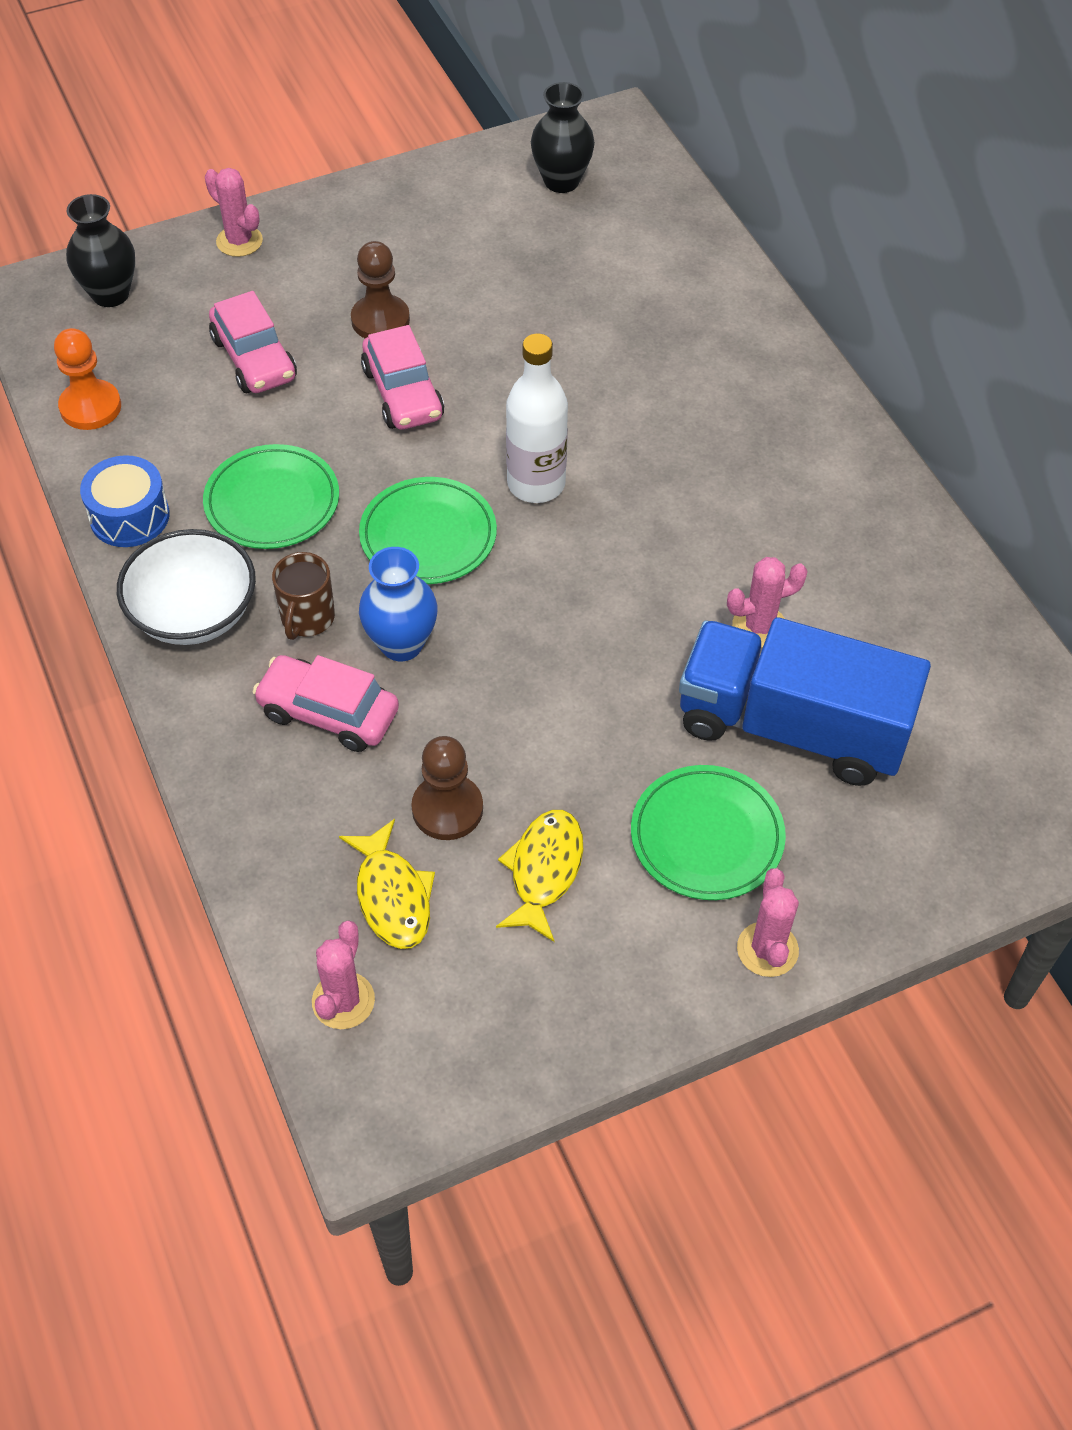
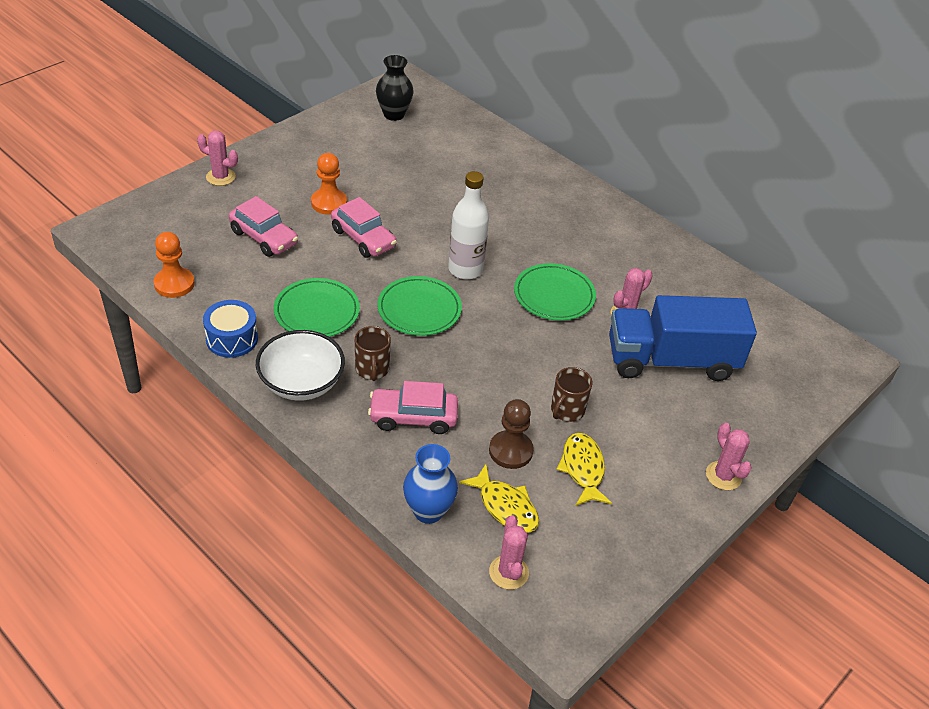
camera: 25 degrees left, 10 degrees down
(110, 294) = (154, 220): black vase -> none
(380, 320) = (329, 203): brown pawn -> orange pawn
(401, 644) = (435, 370): blue vase -> blue vase (428, 511)
(571, 766) = (567, 410): none -> brown mug
(707, 836) = (659, 427): green plate -> green plate (554, 295)

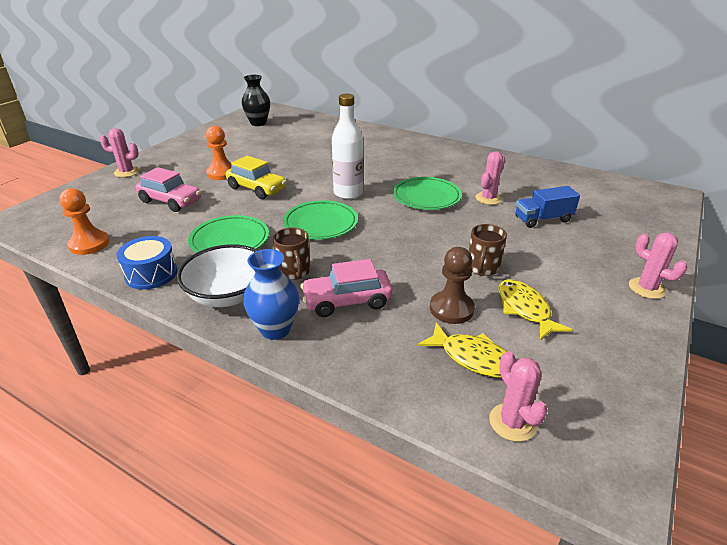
camera: 10 degrees left, 10 degrees down
(363, 238) = (257, 188): pink car -> yellow car
(428, 511) = (397, 380): blue vase -> blue vase (275, 329)
(671, 360) = (543, 219): blue truck -> blue truck, size x0.50

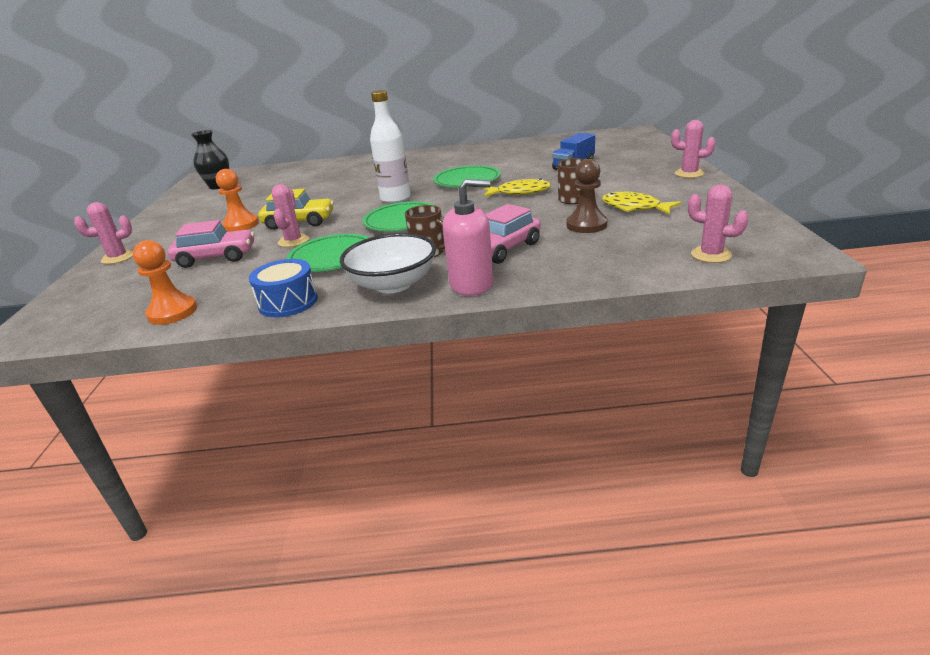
camera: 30 degrees left, 5 degrees down
(275, 329) = (471, 284): blue vase -> pink soap dispenser
(473, 358) = (640, 240): yellow fish -> yellow fish (520, 192)
(488, 198) = (517, 167): pink cactus -> pink cactus (293, 241)

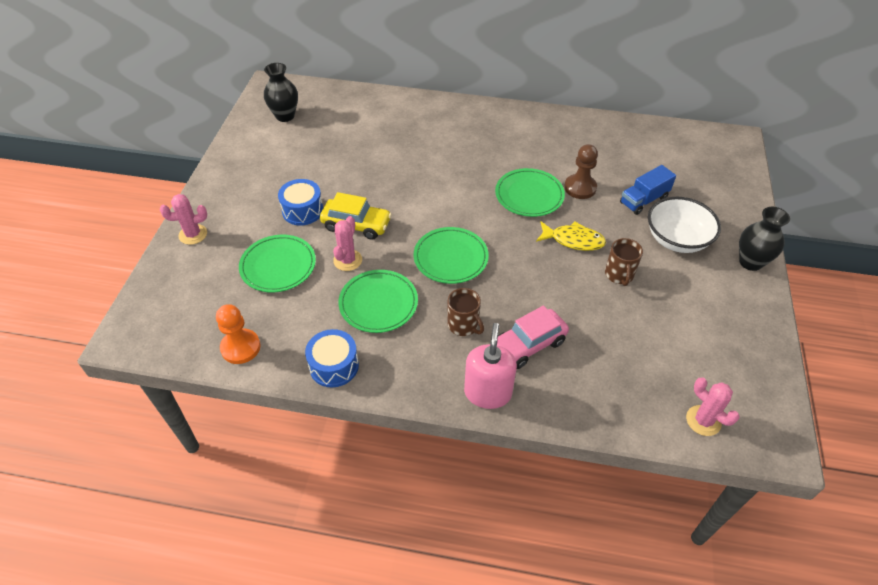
camera: 10 degrees right, 20 degrees up
(216, 257) = (278, 266): pink car -> green plate
(241, 225) = (302, 210): orange pawn -> blue drum
(393, 284) = (423, 369): white bowl -> white bowl (676, 239)
(395, 198) = (452, 209): white bottle -> none
(471, 284) = (487, 393): pink soap dispenser -> pink soap dispenser turned 90 degrees counterclockwise
(586, 225) = (615, 328): brown pawn -> brown pawn (580, 188)
(634, 207) = (670, 311): yellow fish -> none
(689, 174) = (750, 262): pink cactus -> black vase

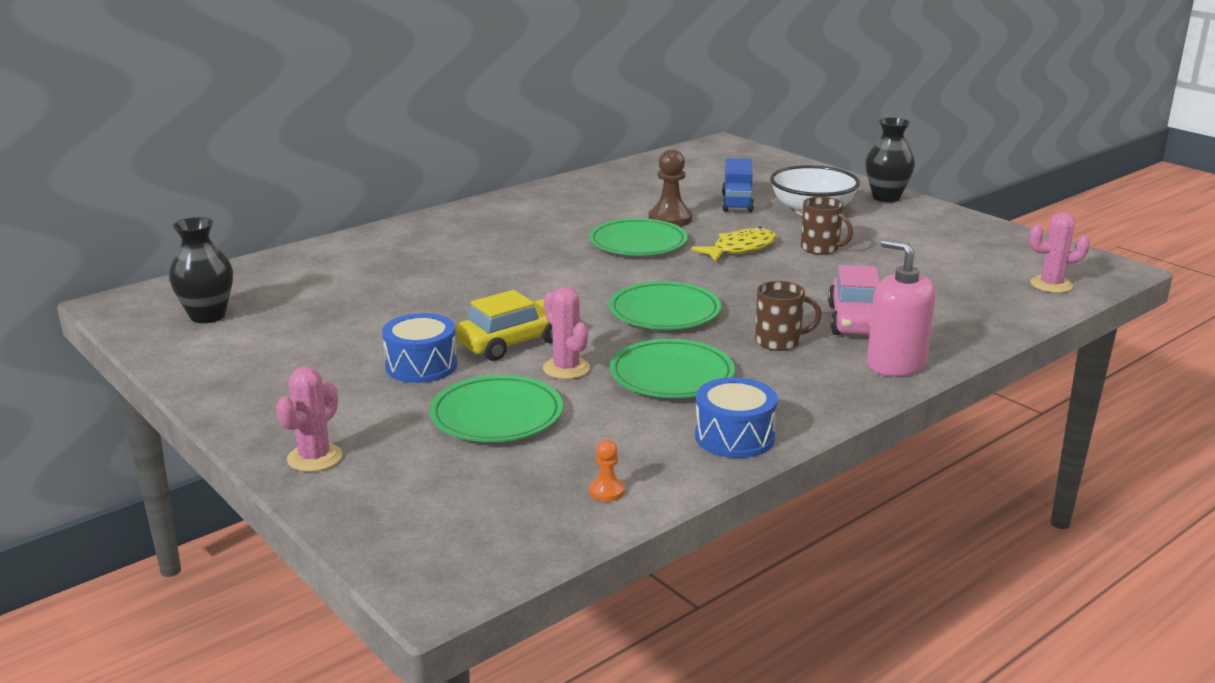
camera: 50 degrees left, 25 degrees down
(240, 347) = (606, 491): orange pawn -> orange pawn, size x0.52

